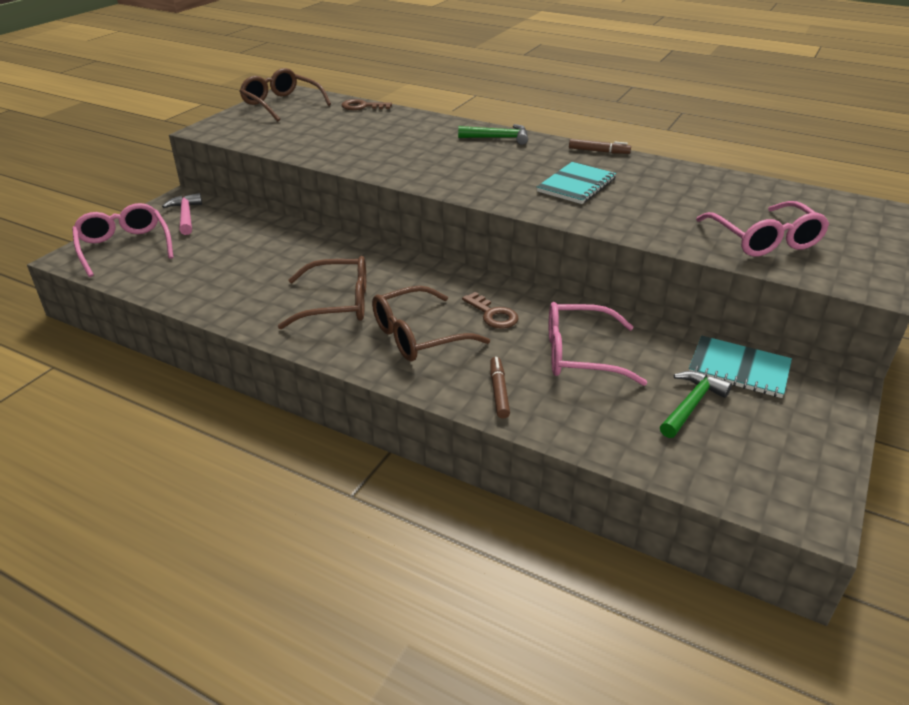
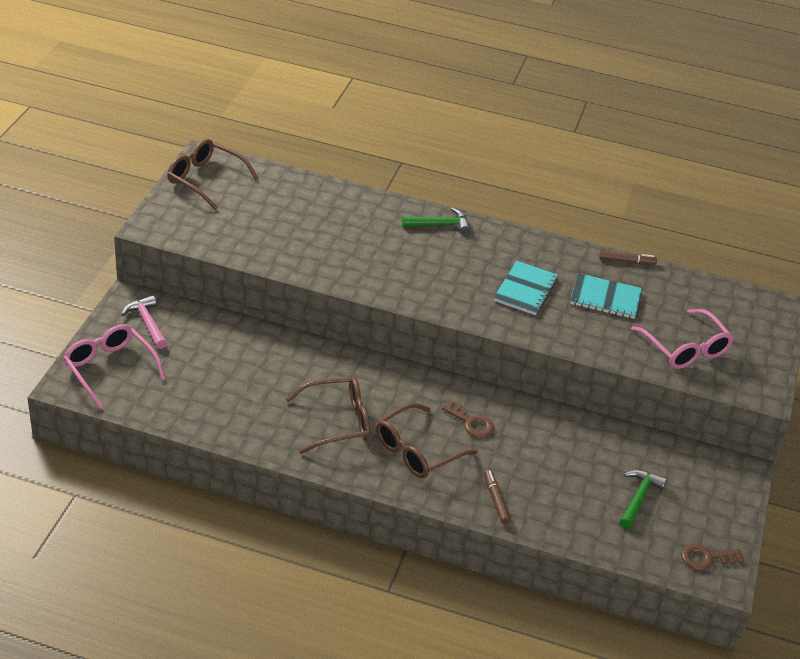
camera: 15 degrees left, 5 degrees up
(362, 106) = (290, 180): brown key -> brown key (706, 558)
(581, 355) = (551, 458): pink glasses -> none
(598, 151) = (535, 240): brown marker -> brown marker (626, 261)
(739, 369) = (670, 461): turquoise notebook -> turquoise notebook (605, 298)

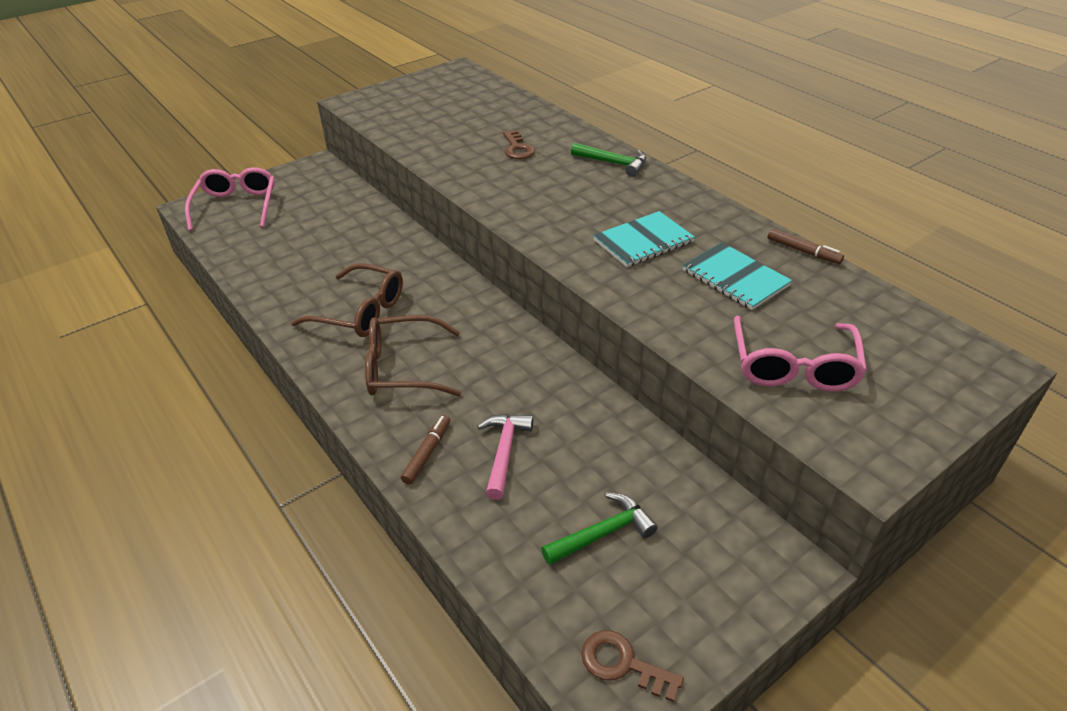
camera: 40 degrees right, 0 degrees up
(147, 323) = (306, 184): pink hammer -> pink hammer (504, 452)
(206, 180) = (439, 83): brown glasses -> none
(471, 423) = (490, 364): brown key -> brown key (517, 149)

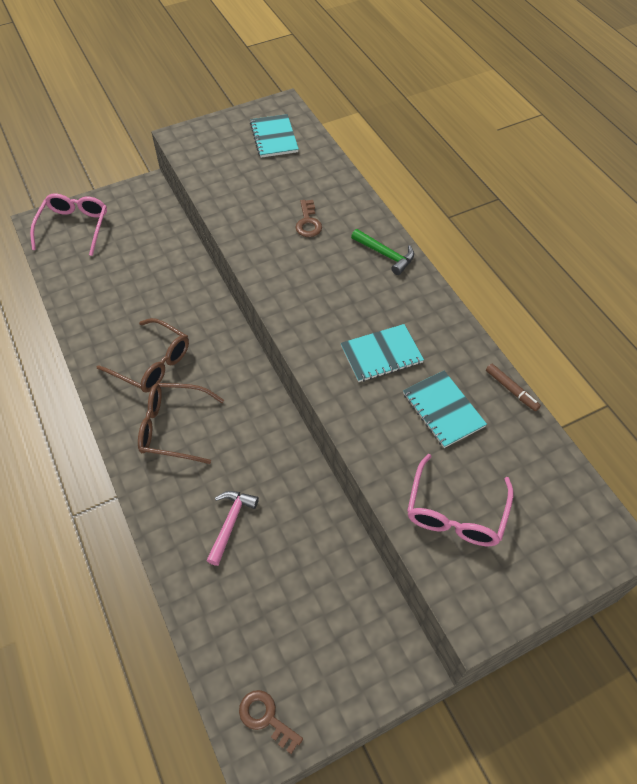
camera: 10 degrees right, 15 degrees up
(427, 453) = (174, 513): brown marker -> none
(456, 92) = (274, 137): none -> turquoise notebook
(603, 533) = (282, 610): green hammer -> none

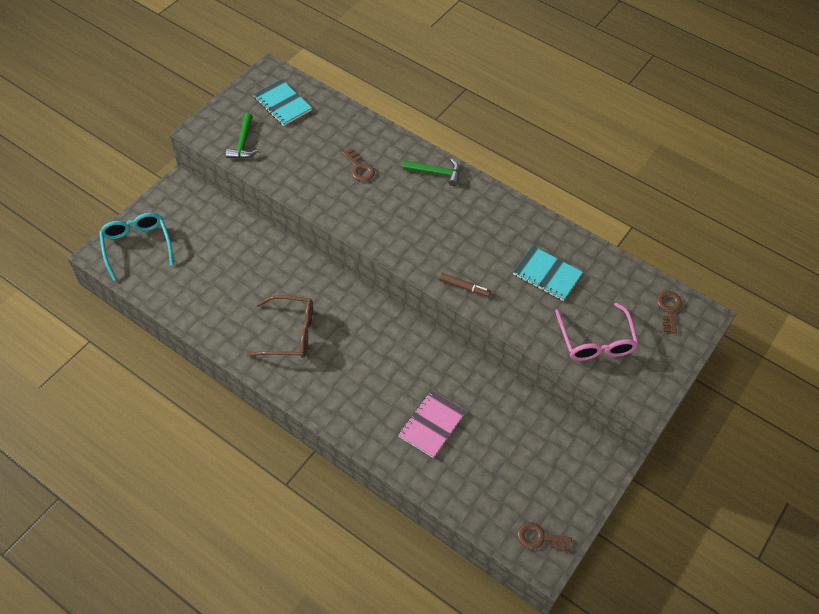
camera: 30 degrees left, 0 degrees up
(74, 228) = (137, 246): pink glasses -> turquoise glasses
(174, 427) = (342, 375): brown glasses -> none
(212, 161) = (243, 143): none -> green hammer
(230, 523) = (432, 424): pink hammer -> pink notebook
(381, 354) = (480, 252): turquoise notebook -> none
(511, 389) = (583, 241): brown marker -> brown marker (464, 287)
(574, 514) = (669, 309): none -> brown key

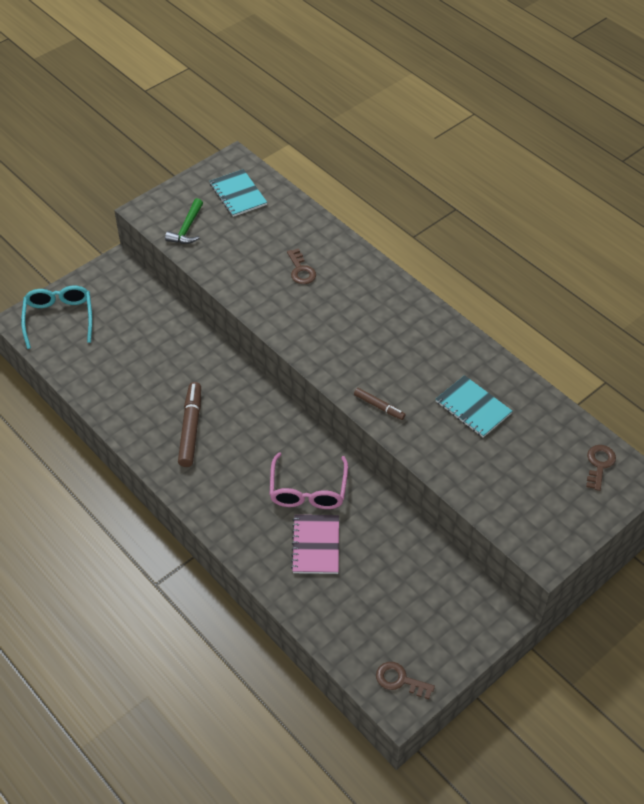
camera: 15 degrees right, 5 degrees down
(289, 333) = (190, 429): brown glasses -> brown marker
(432, 424) = (316, 545): pink notebook -> pink notebook turned 45 degrees counterclockwise
(436, 173) = (381, 286): green hammer -> none
(595, 340) = (507, 483): pink glasses -> pink glasses (308, 489)

